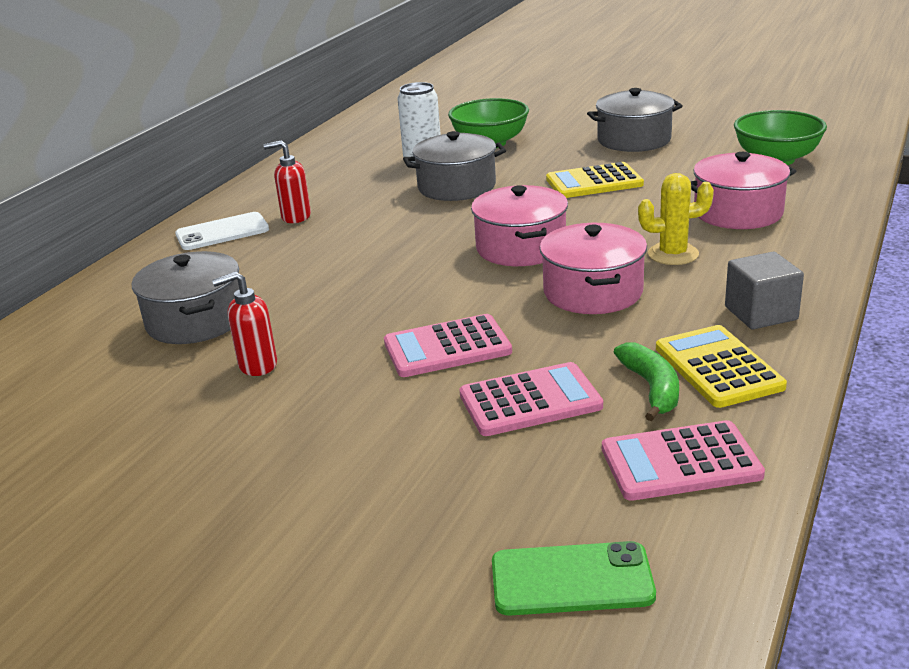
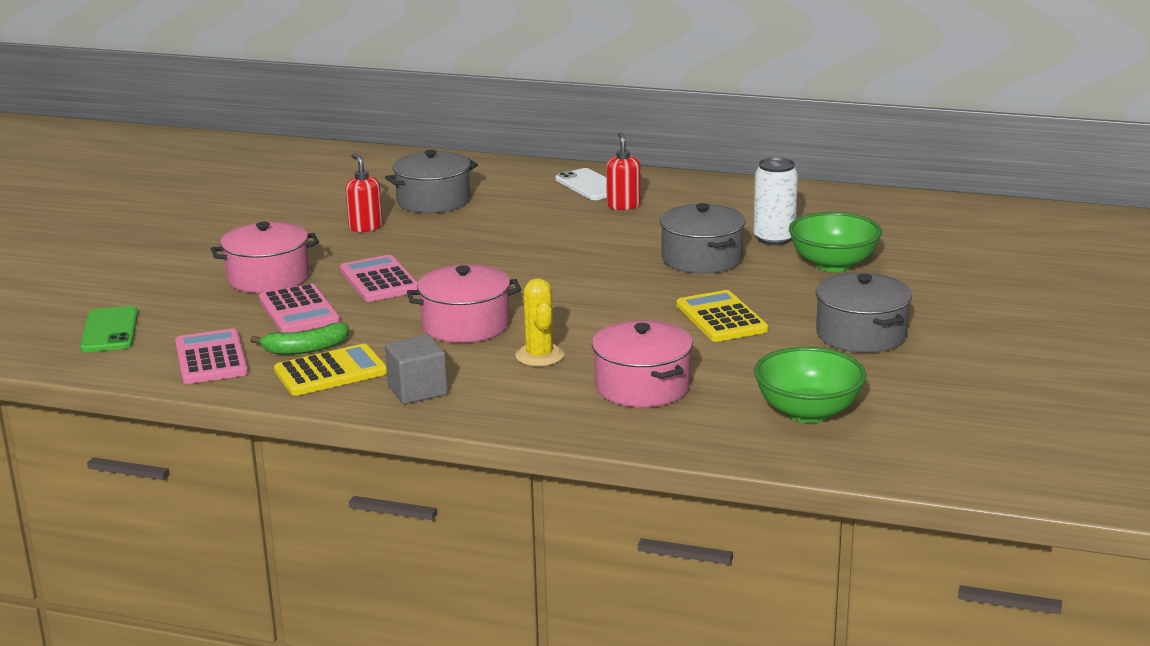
camera: 80 degrees right, 5 degrees down
(521, 247) = (556, 294): pink pot -> pink pot (268, 278)

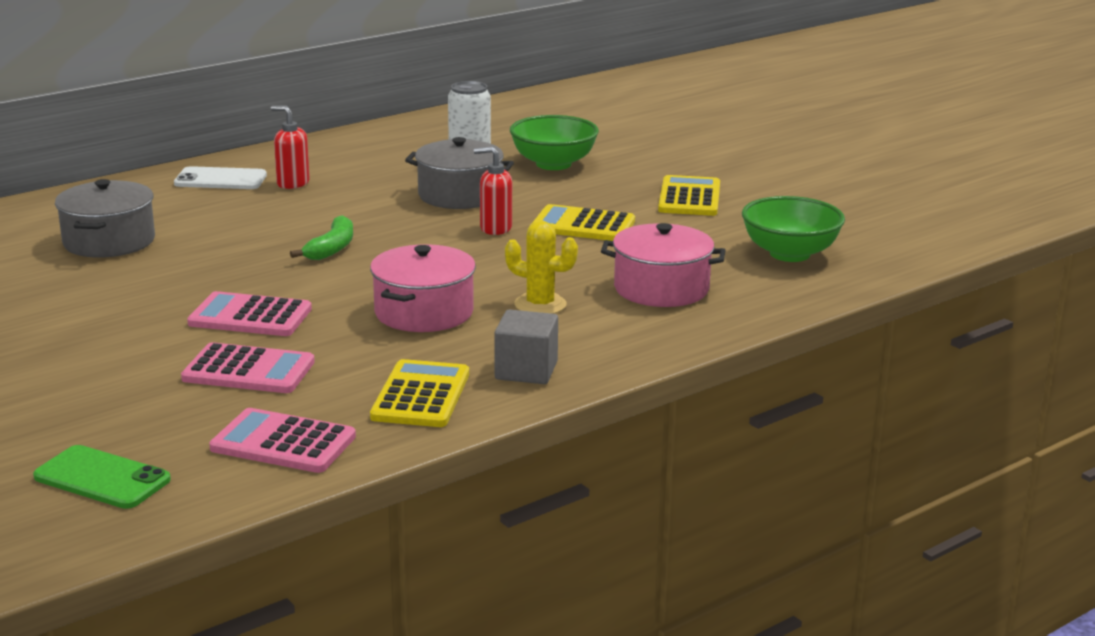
camera: 55 degrees left, 0 degrees up
(268, 278) = (134, 362): pink pot -> none
(306, 349) = (346, 392): green banana -> green banana (331, 248)
(365, 227) = (106, 286): red soap dispenser -> red soap dispenser (495, 228)
(861, 334) = (689, 197): grey pot -> yellow calculator

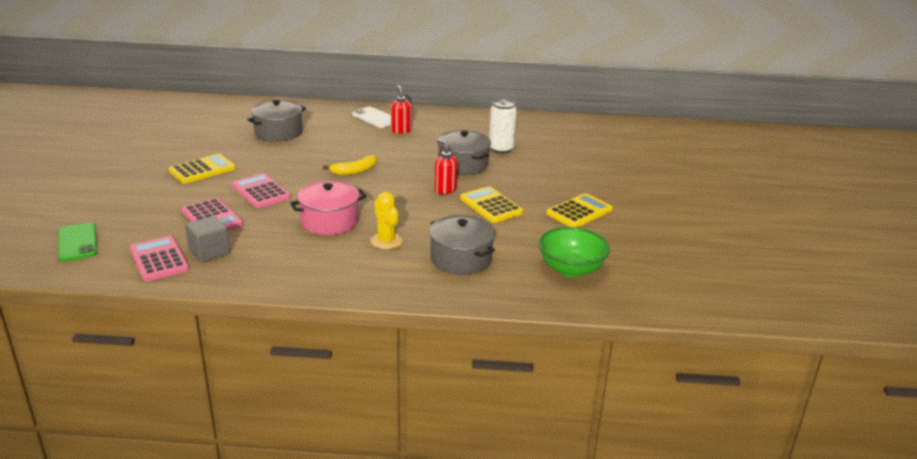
camera: 40 degrees right, 5 degrees up
(331, 248) = (354, 171): green banana -> yellow banana
(421, 395) = (248, 264): yellow calculator -> yellow calculator (202, 170)
(526, 370) = (313, 273): grey cube -> grey cube (209, 252)
(553, 164) = (543, 164): green bowl -> none
(661, 288) = (461, 259): pink pot -> grey pot

